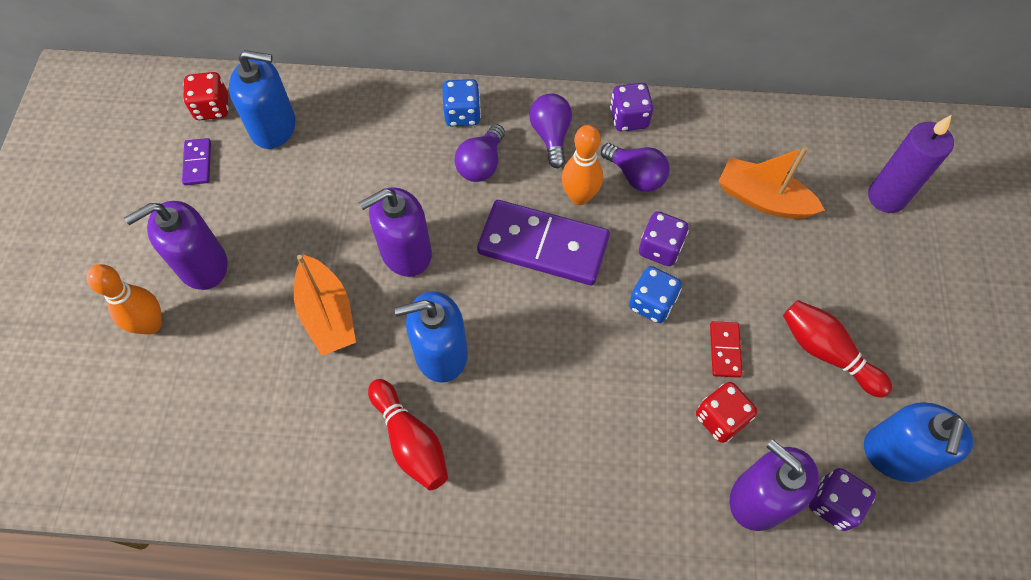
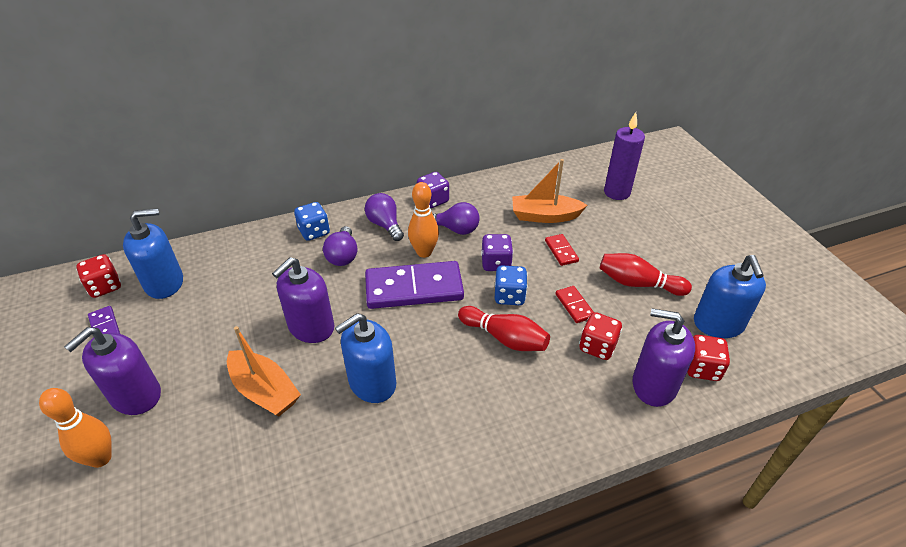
camera: 25 degrees left, 20 degrees down
(410, 441) = (378, 453): red bowling pin -> red bowling pin (504, 338)
(753, 263) = (561, 251): none -> red domino
(833, 504) = (701, 368): purple dice -> red dice

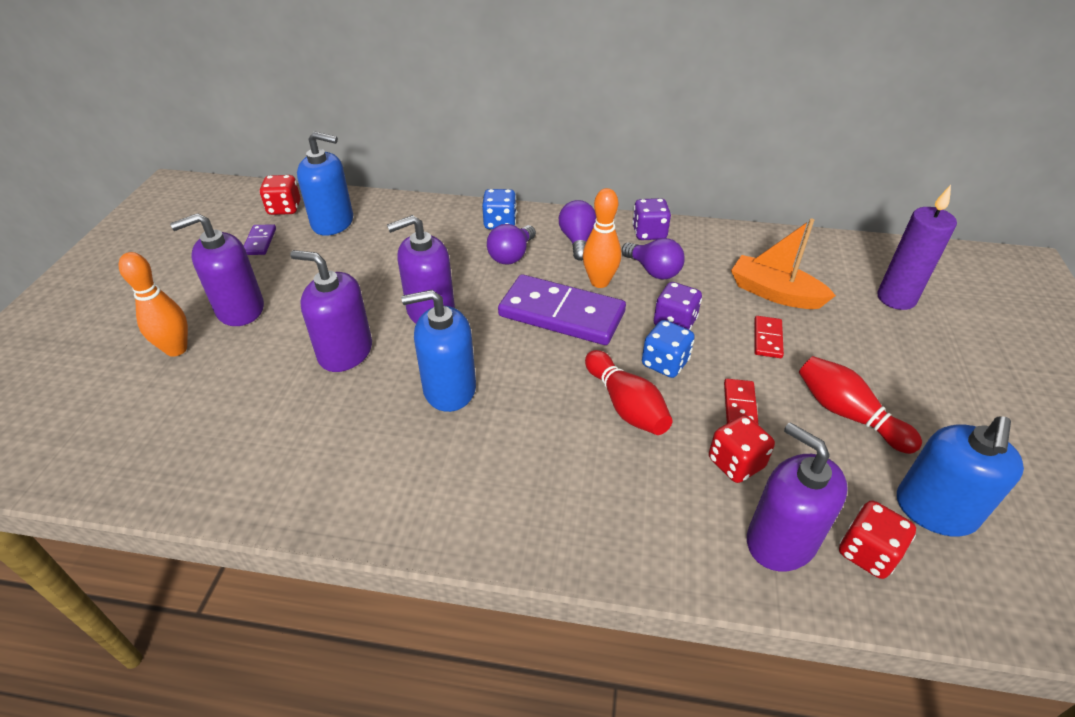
camera: 30 degrees right, 0 degrees up
(264, 391) = (345, 352): orange boat -> purple soap dispenser

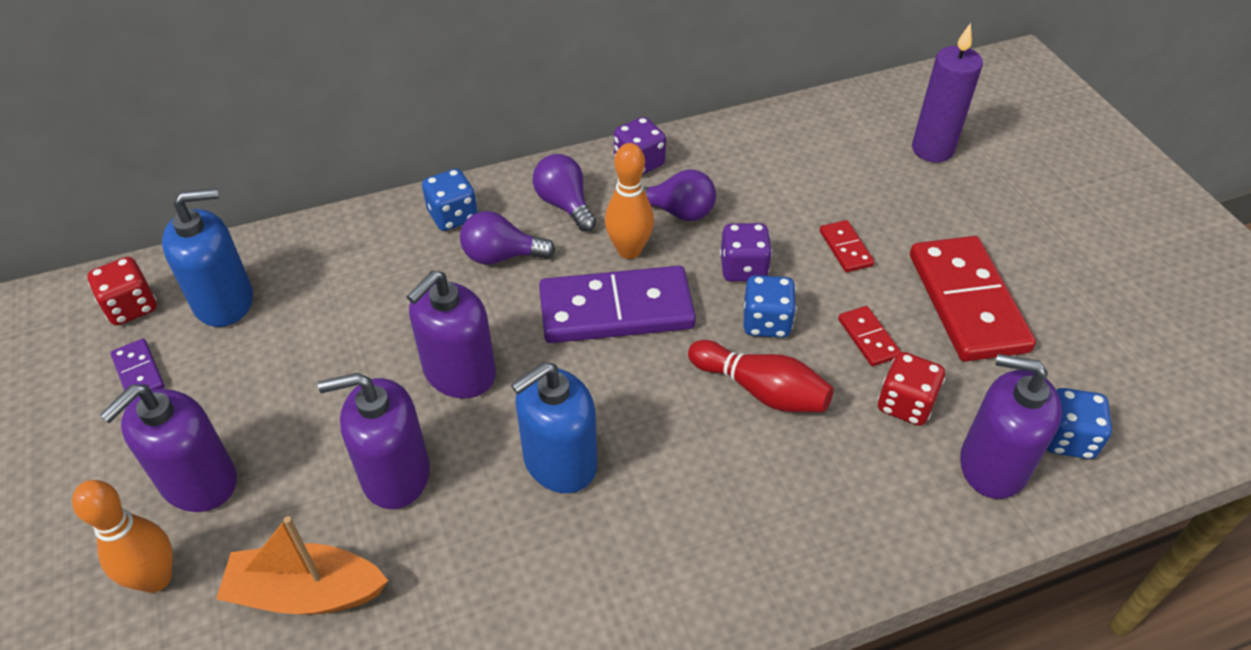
camera: 30 degrees left, 5 degrees up
(511, 255) = (501, 256): purple light bulb -> purple light bulb turned 90 degrees clockwise
(774, 293) = (818, 189): orange boat -> orange boat (306, 592)
(847, 414) = (967, 302): red bowling pin -> red domino
(867, 553) = (1066, 439): red dice -> blue dice
(935, 510) = (1093, 368): blue soap dispenser -> none

